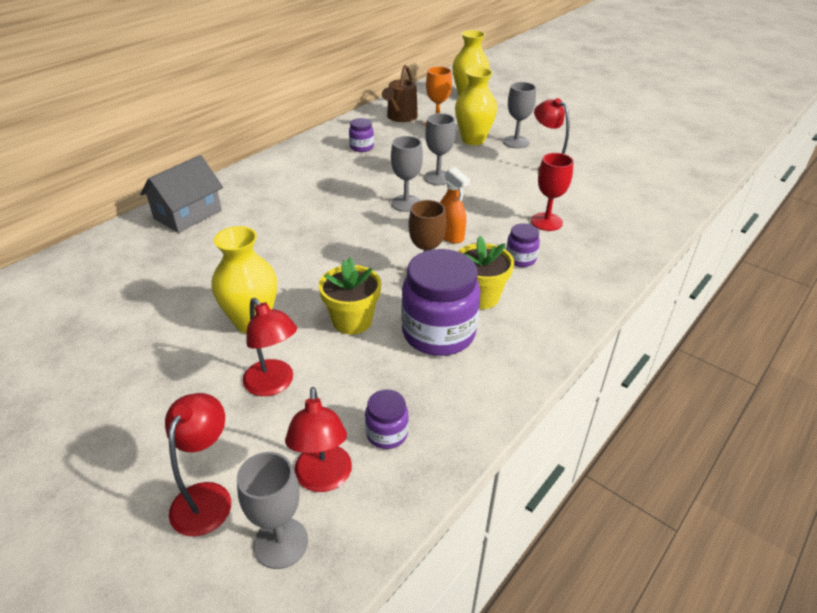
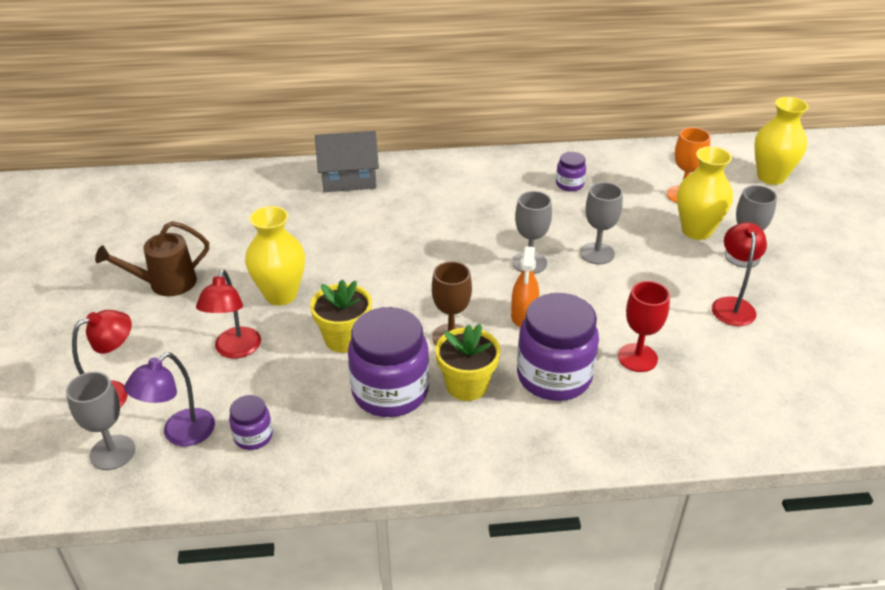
camera: 45 degrees right, 0 degrees up
(323, 479) = (180, 434): red lamp -> purple lamp
(400, 117) = (654, 169): brown watering can -> brown watering can (165, 284)
(520, 259) = (554, 376): purple jar -> purple jar, size x2.07

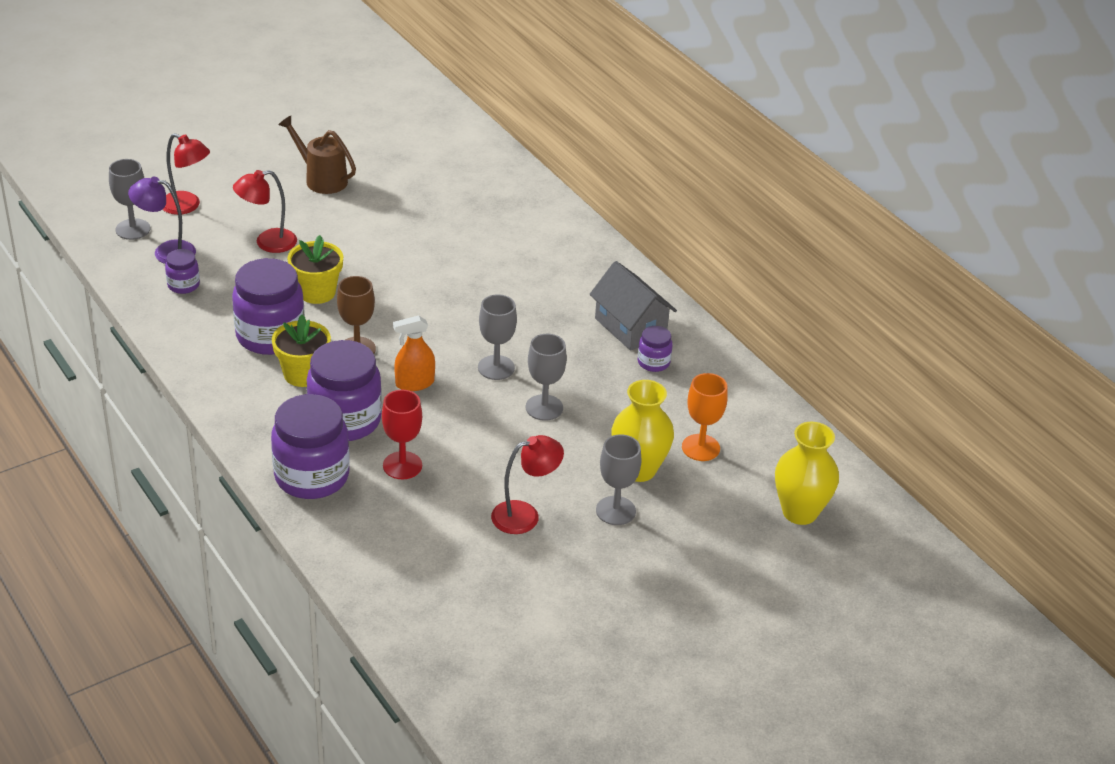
camera: 60 degrees right, 0 degrees up
(281, 295) = (348, 241): yellow vase -> none
(349, 179) = (544, 220): grey house -> grey house (630, 327)
(628, 424) = (312, 476): none -> purple jar

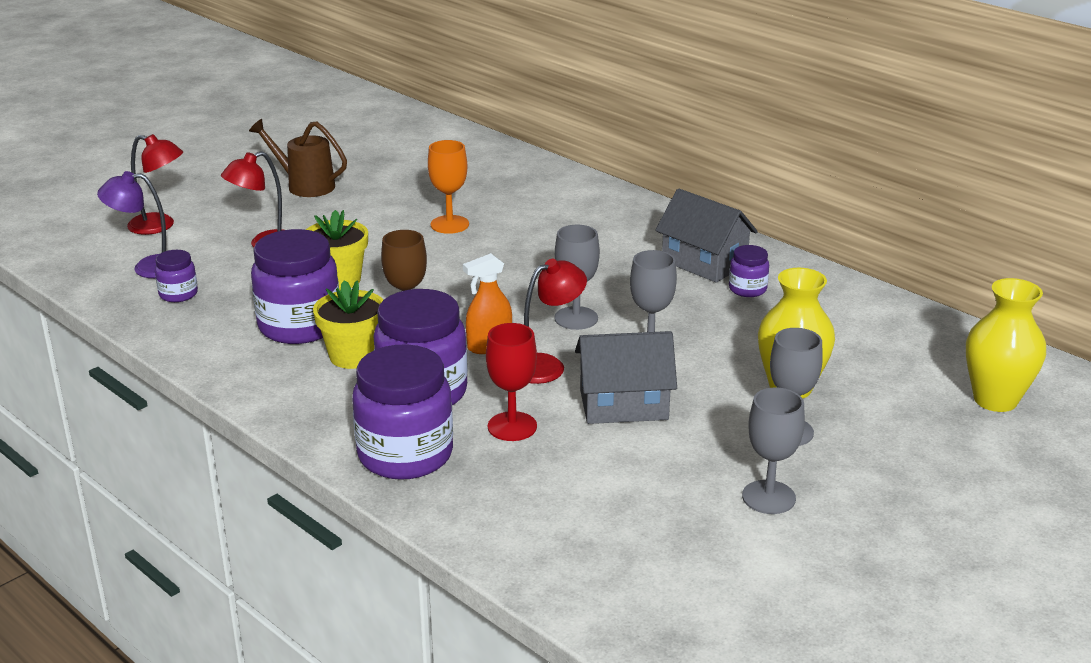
camera: 10 degrees left, 10 degrees down
(133, 229) = (102, 253): grey goblet -> grey goblet (768, 497)
(497, 461) = (623, 404): none -> grey house
(525, 515) = (684, 453): red lamp -> red lamp (547, 365)
(700, 448) = (846, 357): orange goblet -> orange goblet (449, 224)

